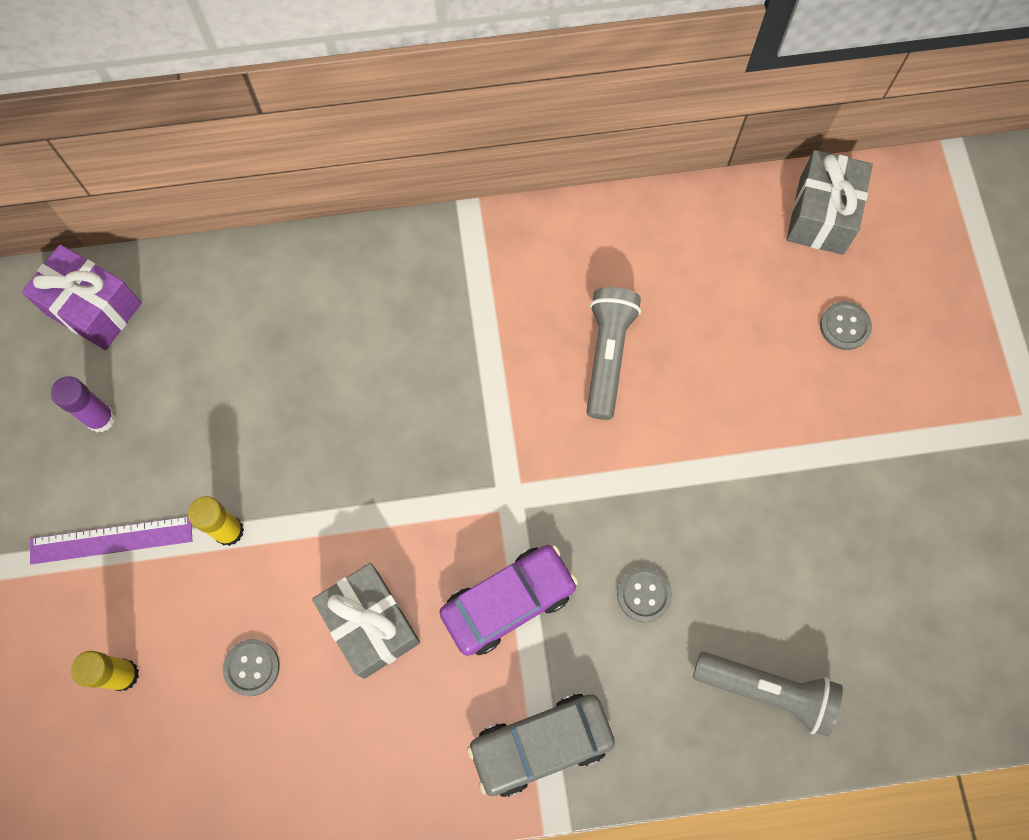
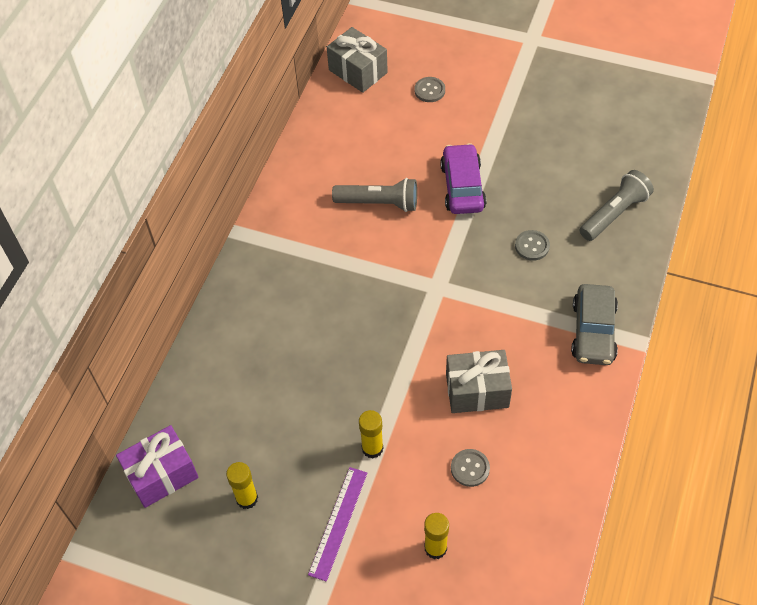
camera: 60 degrees left, 15 degrees down
(101, 418) = (247, 498): purple glue stick -> yellow glue stick
(508, 602) = (501, 313): purple car -> purple car (462, 187)
(607, 356) = (379, 203): grey flashlight -> grey flashlight turned 150 degrees clockwise

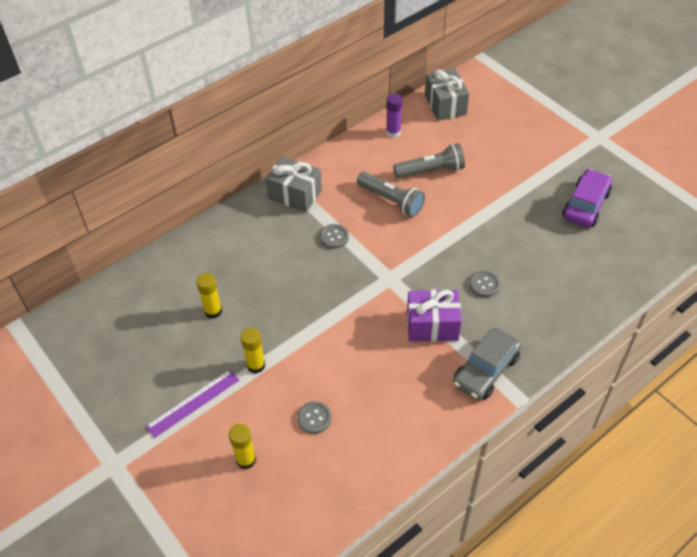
camera: 30 degrees right, 5 degrees down
(162, 474) = (106, 306): purple gift -> purple gift (432, 325)
(247, 498) = (146, 352): yellow glue stick -> yellow glue stick (213, 311)
(326, 127) = (393, 132): none -> purple glue stick
(429, 90) = (489, 140): grey button -> grey button (334, 237)
(462, 187) = (462, 217): purple car -> purple car (585, 205)
(477, 391) = (362, 366): grey gift -> grey gift (295, 194)
(614, 213) = (570, 292): grey flashlight -> grey flashlight (431, 171)

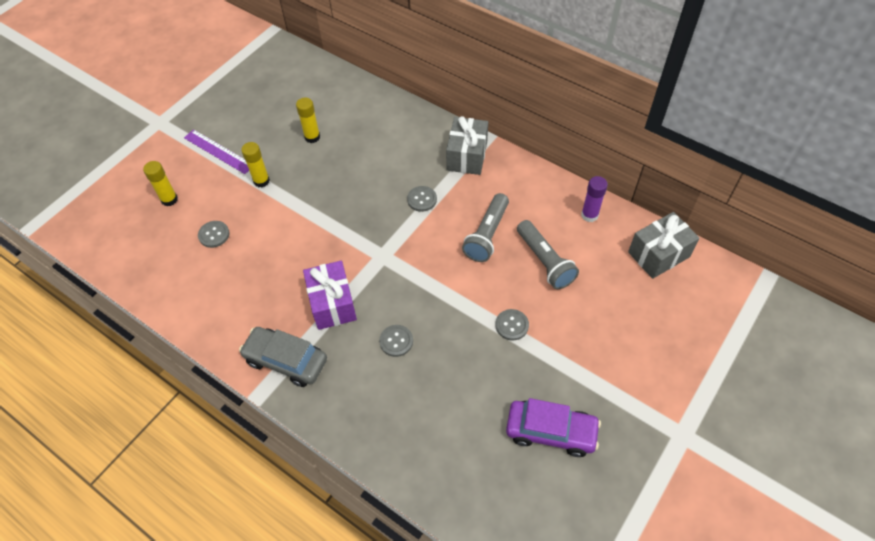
camera: 75 degrees right, 5 degrees up
(487, 205) = (512, 325): none -> grey button

